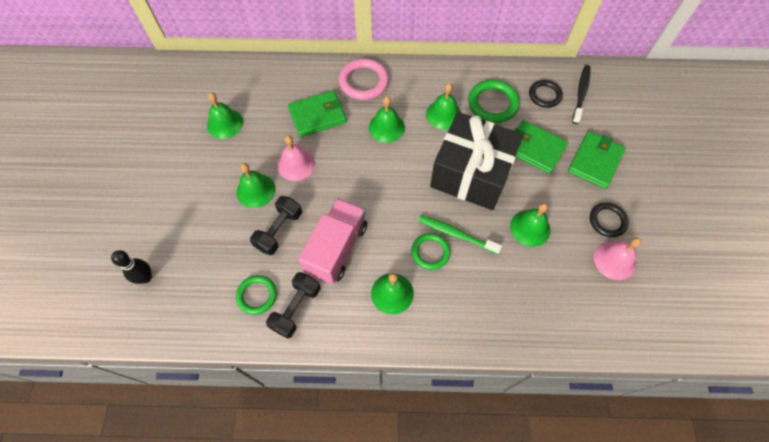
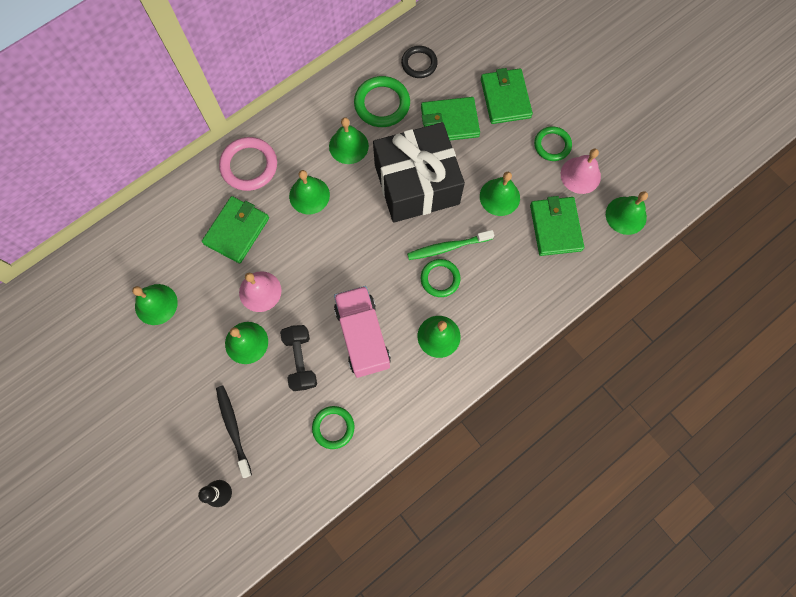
camera: 40 degrees left, 10 degrees up
(296, 308) = (374, 411): black dumbbell -> none
(558, 284) = (555, 227): none -> green wallet
(581, 93) = (447, 40): black toothbrush -> black toothbrush (233, 428)
(607, 221) = (552, 145): black ring -> green ring
(631, 321) = (626, 215): none -> green bell

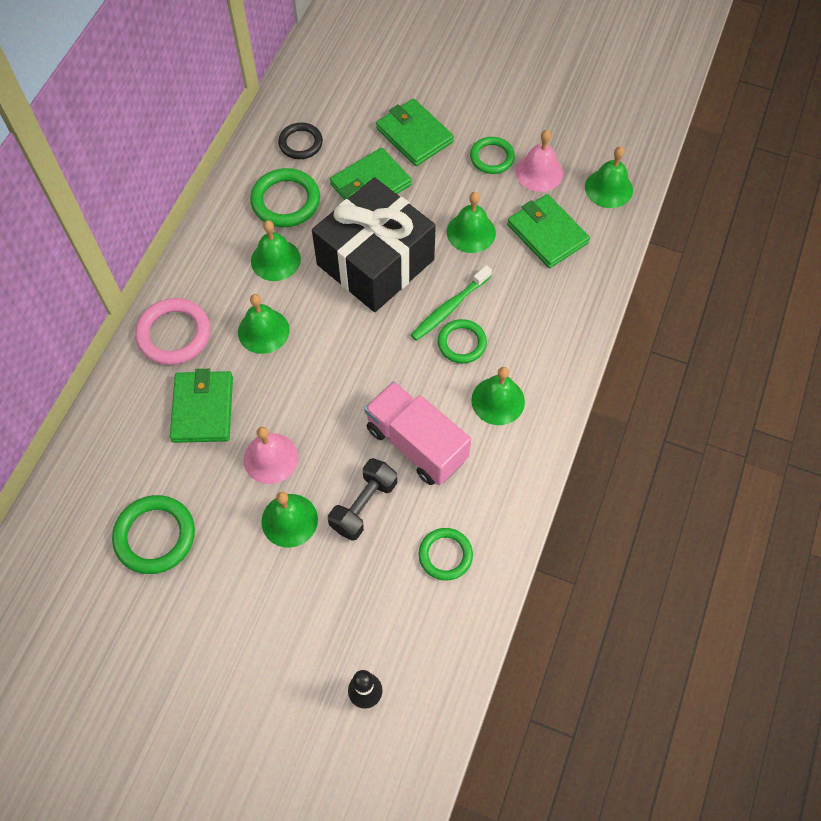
camera: 30 degrees left, 10 degrees down
(156, 304) = (155, 536): green bell -> green ring
(233, 428) = (333, 620): black toothbrush -> none
(301, 360) = (364, 505): black dumbbell -> black dumbbell turned 75 degrees clockwise

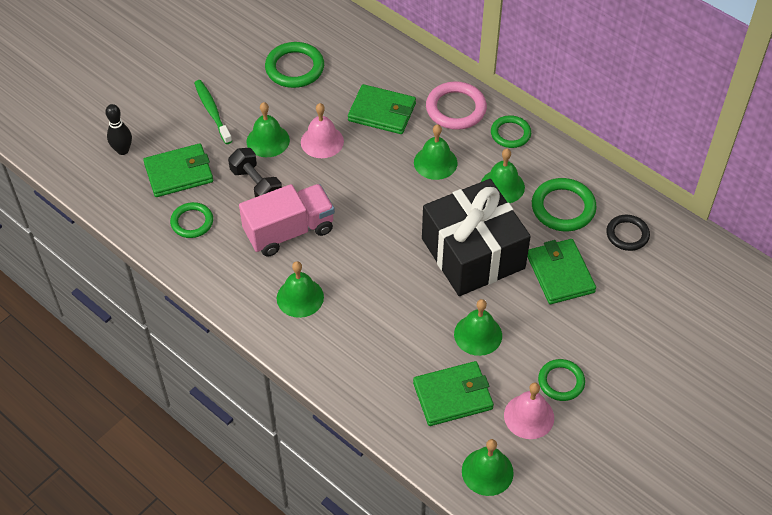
camera: 110 degrees right, 10 degrees down
(414, 135) = (609, 325): green wallet -> green wallet (179, 173)
(449, 308) = (404, 292): green toothbrush -> green toothbrush (212, 111)
(462, 343) = (365, 290): green ring -> green ring (510, 134)

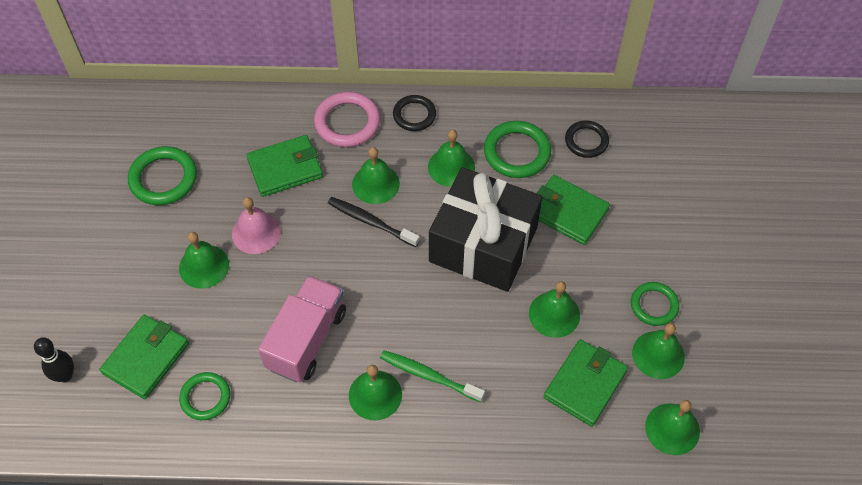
camera: 40 degrees left, 5 degrees up
(212, 111) = (121, 274): green toothbrush -> green toothbrush (429, 376)
(256, 185) = (234, 317): black dumbbell -> none
(407, 185) = (371, 222): none -> black toothbrush
(510, 134) = (414, 115): green ring -> black ring
(529, 416) = (658, 354): pink bell -> green bell

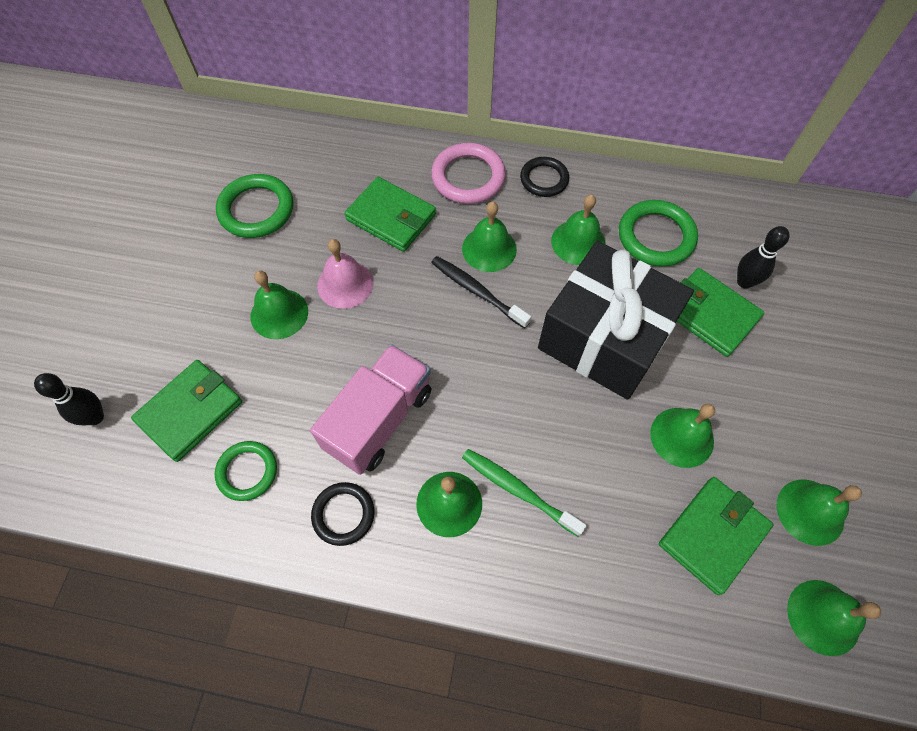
camera: 10 degrees right, 5 degrees up
(285, 168) = (391, 217): green wallet -> green wallet turned 45 degrees clockwise
(586, 141) = (739, 235): black ring -> black ring (343, 514)
(594, 180) = (744, 282): none -> black bowling pin
(654, 305) = (808, 446): green ring -> none

